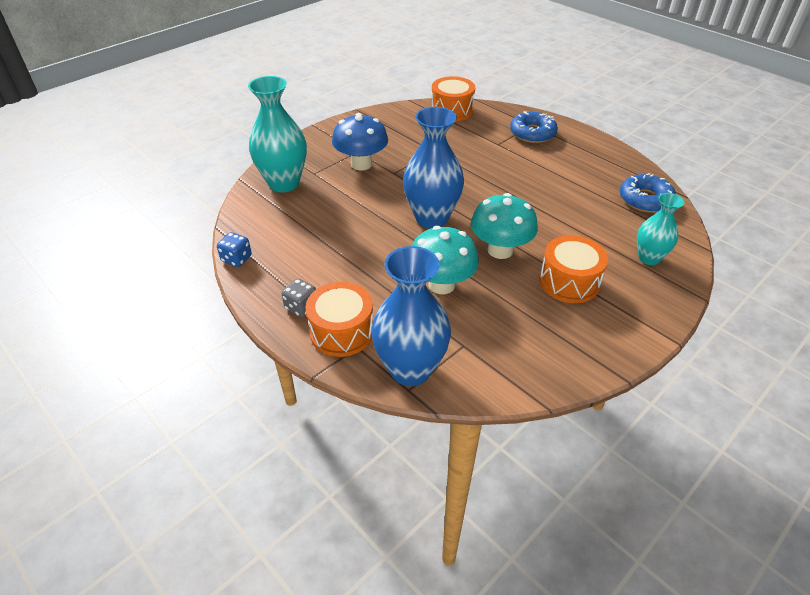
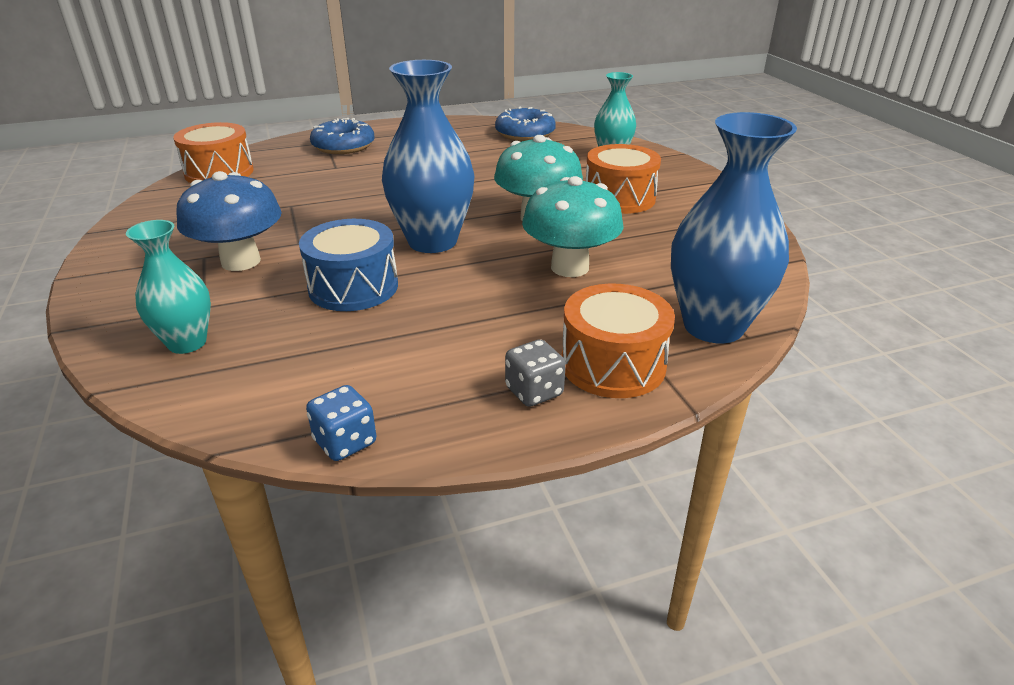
camera: 65 degrees left, 10 degrees down
(284, 183) = (187, 343): turquoise vase -> turquoise vase, size x0.60
(361, 210) = (353, 287): none -> blue drum

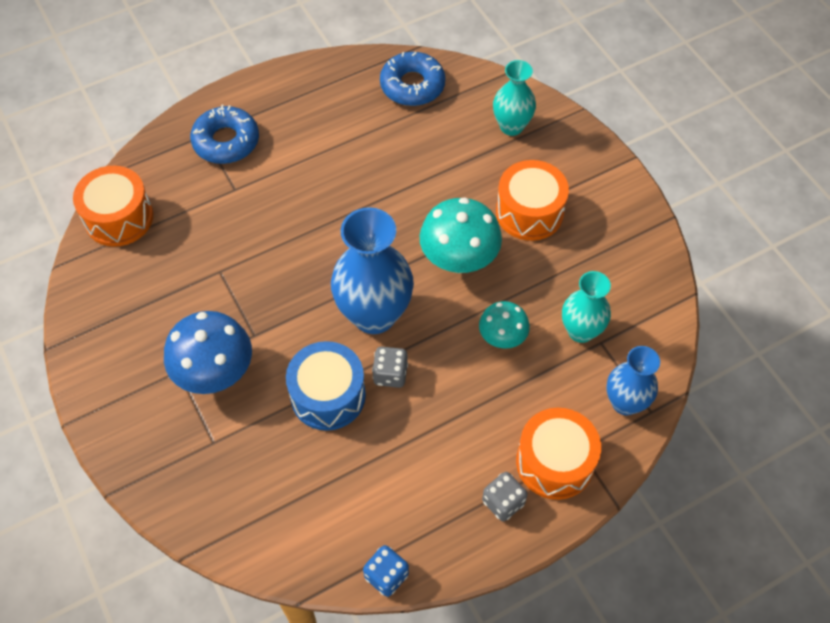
camera: 10 degrees left, 25 degrees up
(187, 343) = (224, 490): turquoise vase -> turquoise vase (580, 331)
(431, 279) = (390, 374): none -> grey dice
(570, 267) = (502, 337): turquoise mushroom -> turquoise mushroom, size x0.60
(713, 326) = (625, 403): blue vase -> blue vase, size x0.60

